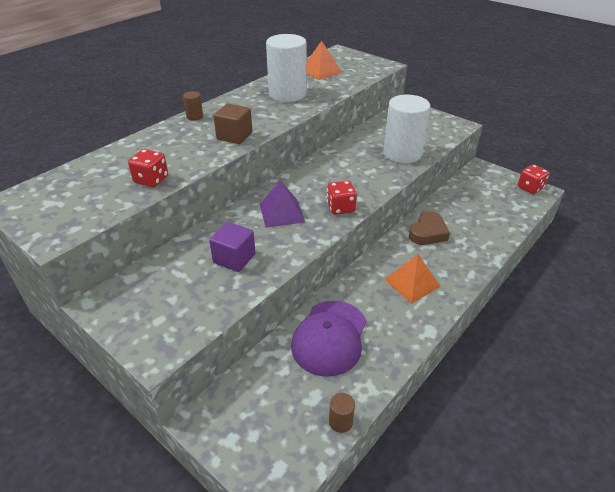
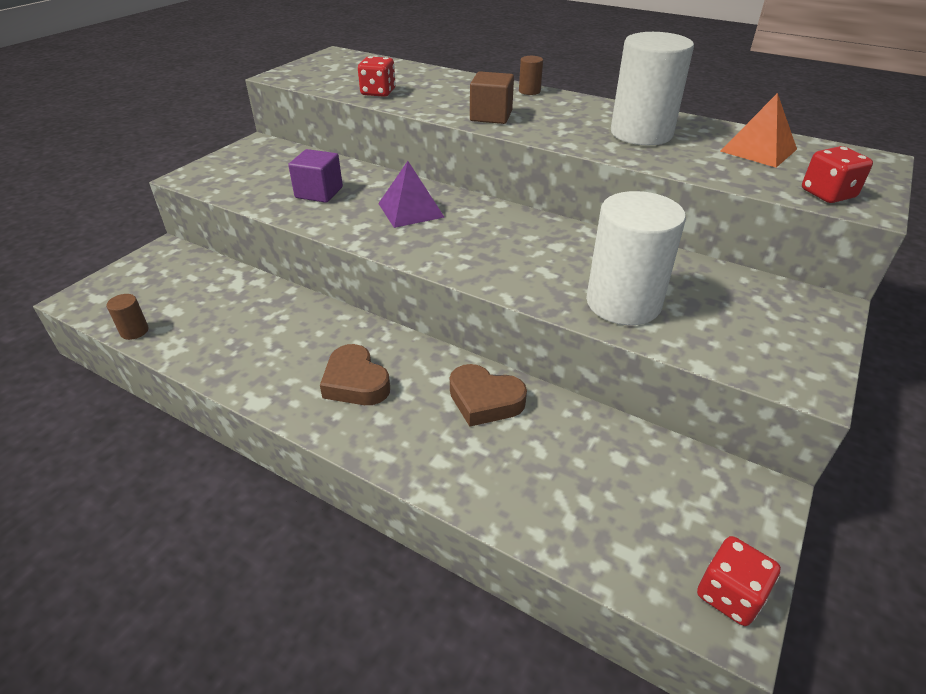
camera: 80 degrees right, 0 degrees up
(329, 337) = (255, 314): purple cap -> none
(340, 208) = (432, 251): red dice -> red dice (827, 194)
(412, 283) = (355, 382): orange pyramid -> brown heart

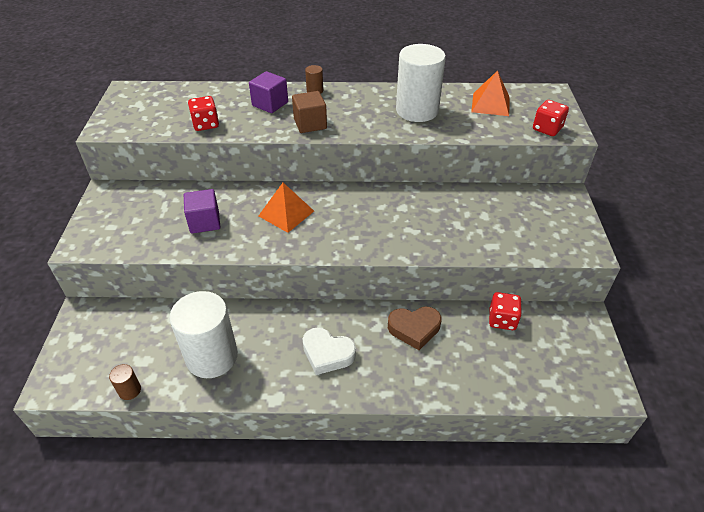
camera: 30 degrees left, 5 degrees up
(355, 382) = (327, 354): brown heart -> white heart
(410, 210) = (286, 213): purple pyramid -> orange pyramid
(465, 91) = (270, 104): none -> purple cube
(623, 303) = (470, 235): white cylinder -> white cylinder (212, 357)
(729, 594) = (604, 379): red dice -> red dice (502, 320)

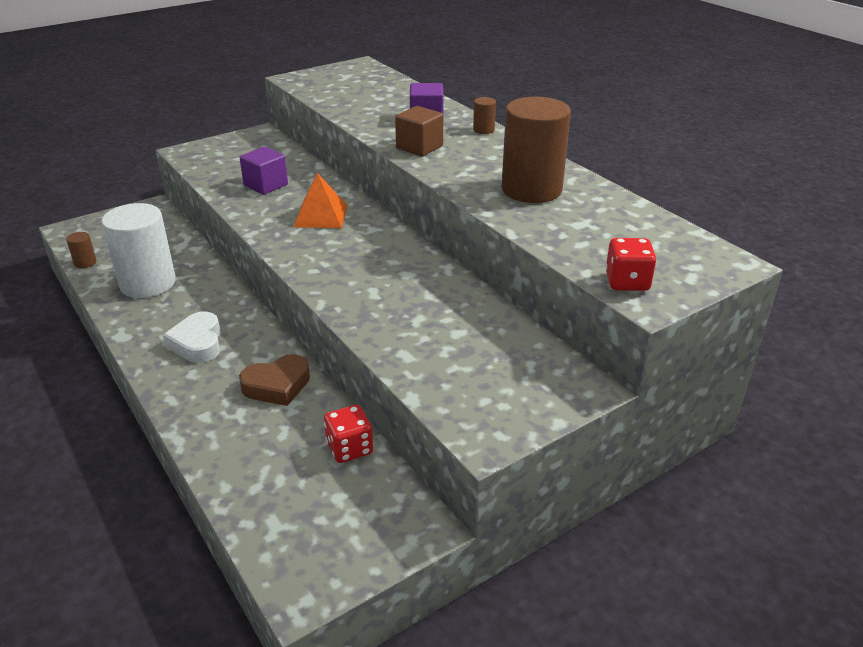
camera: 55 degrees right, 10 degrees down
(205, 124) = (352, 108): red dice -> none
(414, 329) = (277, 385): brown heart -> brown heart turned 75 degrees counterclockwise
(417, 111) = (531, 190): white cylinder -> brown cylinder
(490, 104) = (622, 228): orange pyramid -> none

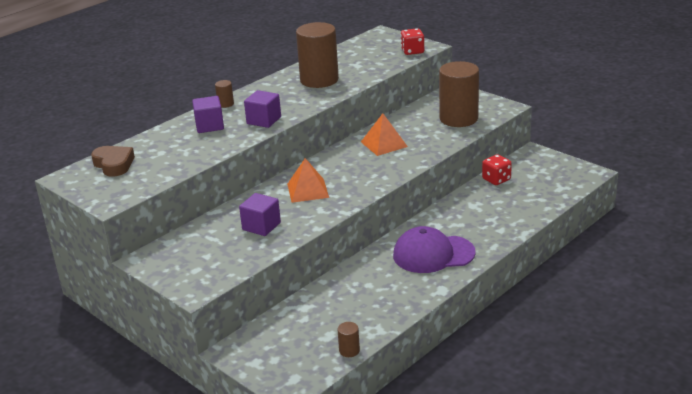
camera: 100 degrees left, 5 degrees down
(148, 283) = (368, 303): white cylinder -> none
(197, 343) = (433, 254): white heart -> purple cap
(277, 385) = (459, 213): brown heart -> brown heart (114, 164)
(409, 282) = (384, 144): none -> orange pyramid
(419, 147) = (264, 120): brown cube -> purple cube
(460, 368) = (458, 119): none -> brown cylinder

